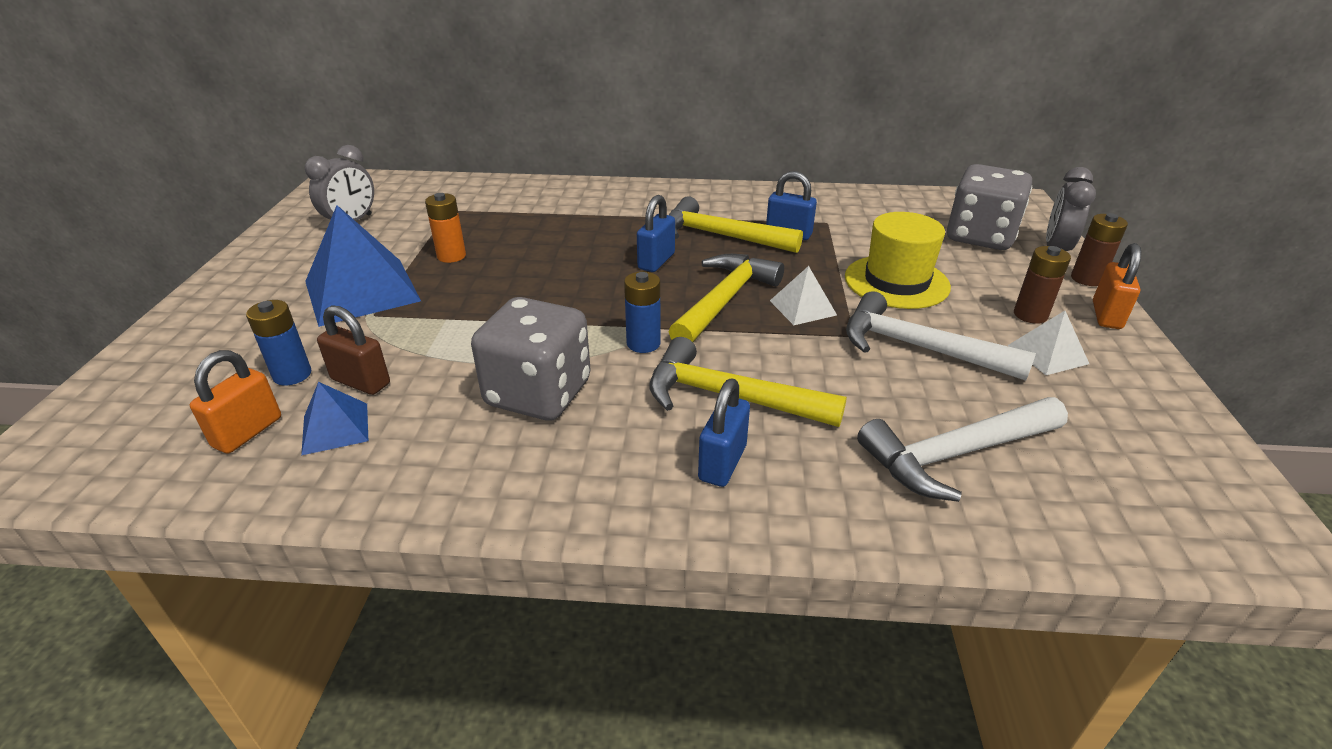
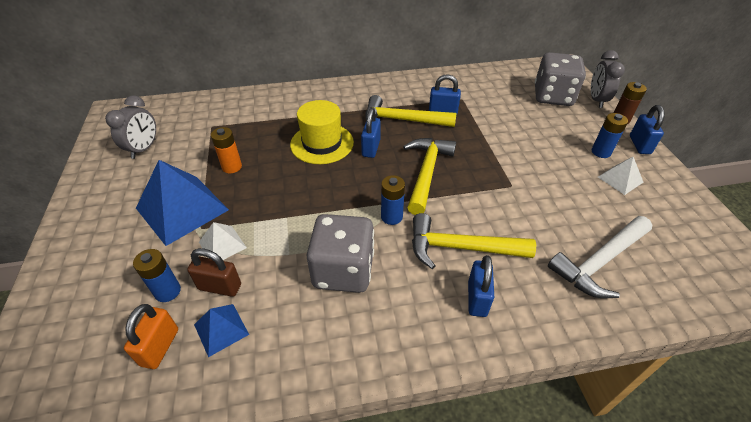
camera: 15 degrees left, 10 degrees up
(802, 307) = (474, 170): white pyramid -> white pyramid (222, 245)
(896, 282) = (520, 140): yellow hat -> yellow hat (322, 143)
(918, 348) = (551, 188): white hammer -> none
(1030, 315) = (601, 152): brown battery -> blue battery
(1106, 315) = (639, 145): orange padlock -> blue padlock

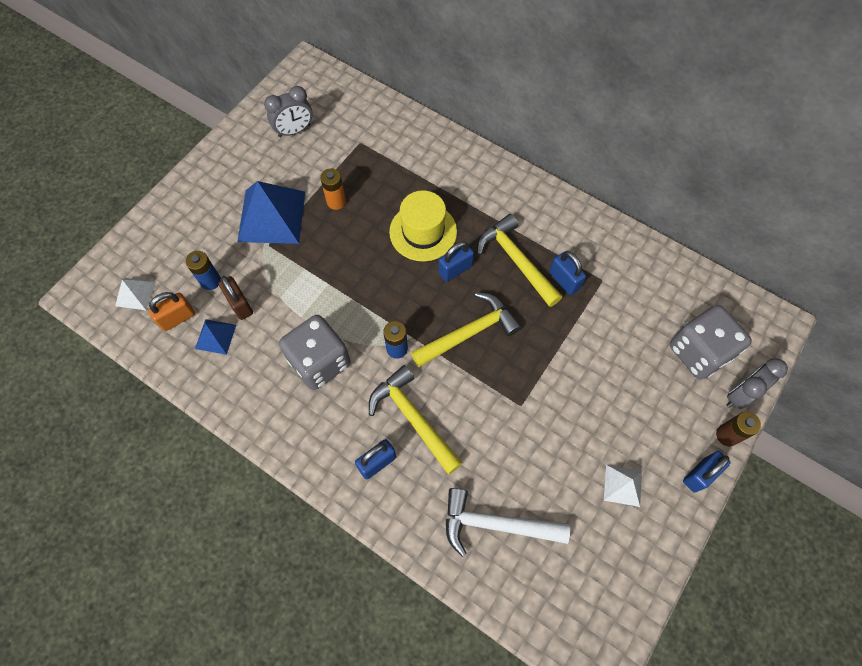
camera: 45 degrees right, 20 degrees up
(222, 245) = (269, 271): white pyramid -> white pyramid (135, 293)
(601, 152) = (649, 447): blue battery -> none

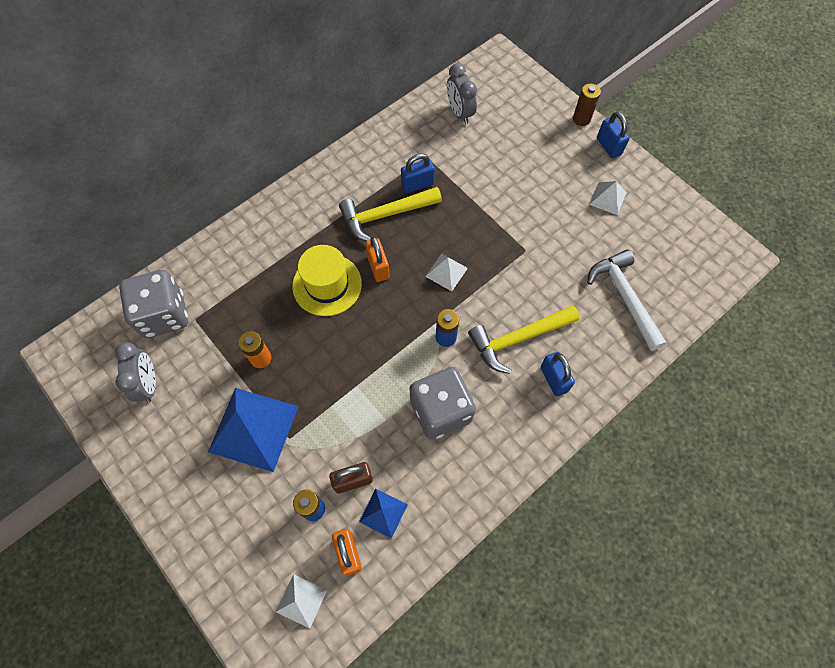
camera: 75 degrees left, 0 degrees up
(455, 269) = (378, 267): blue padlock -> orange padlock
(469, 332) = (446, 272): yellow hammer -> white pyramid
(495, 524) = (624, 297): white hammer -> white hammer turned 135 degrees clockwise
(699, 352) = (509, 113): grey dice -> grey dice (164, 315)
(740, 394) = (551, 99): grey clock -> grey clock (460, 113)

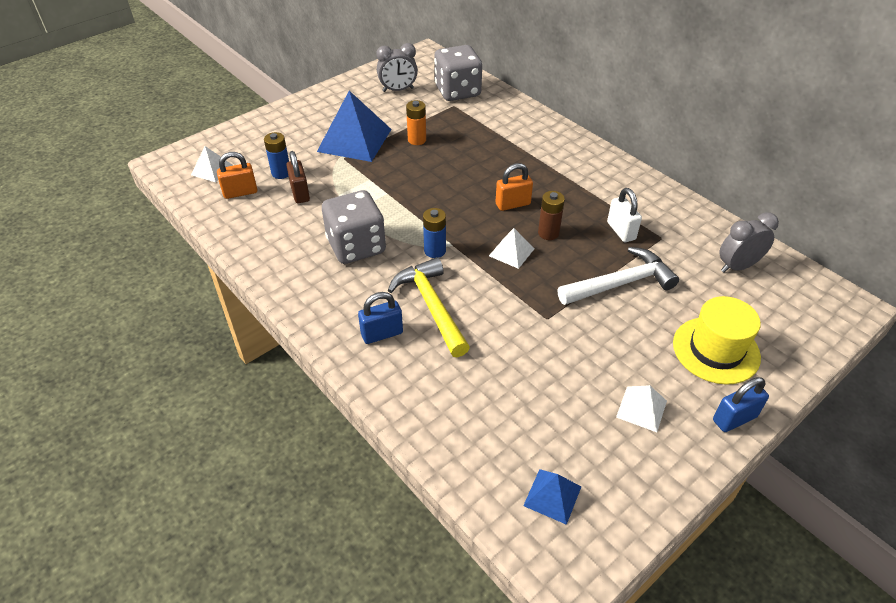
camera: 90 degrees right, 20 degrees down
(327, 285) = (490, 173): yellow hat -> yellow hat (716, 350)
(383, 513) = (268, 211): blue pyramid -> blue pyramid (552, 496)
(385, 215) = (575, 208): yellow hammer -> none
(417, 184) = (621, 231): blue padlock -> white padlock
(581, 119) = (774, 390): brown battery -> brown battery (548, 233)
(624, 297) = (488, 412): white hammer -> white hammer (620, 283)

